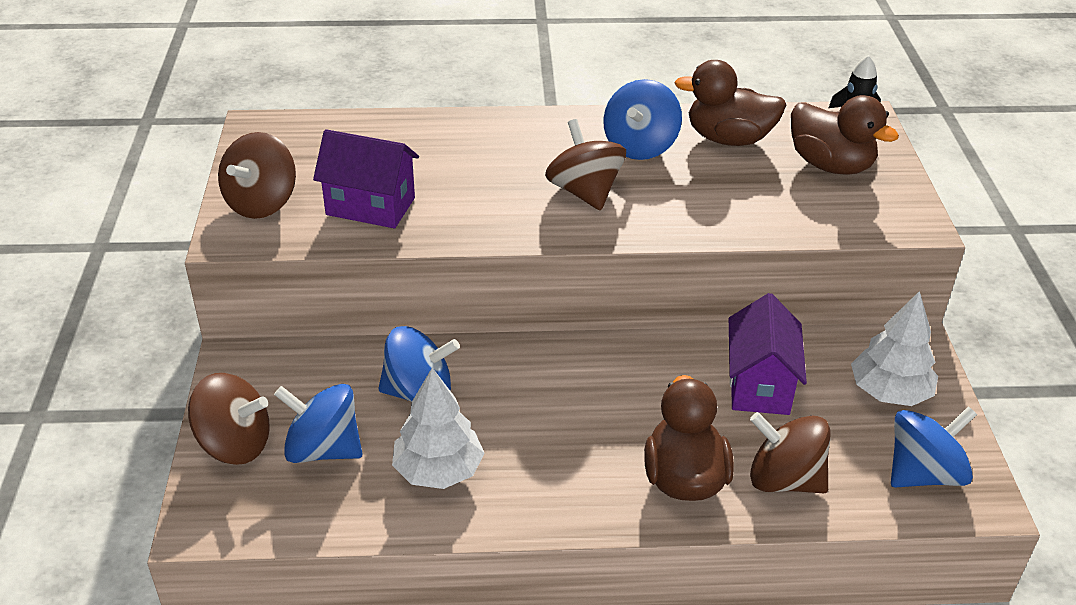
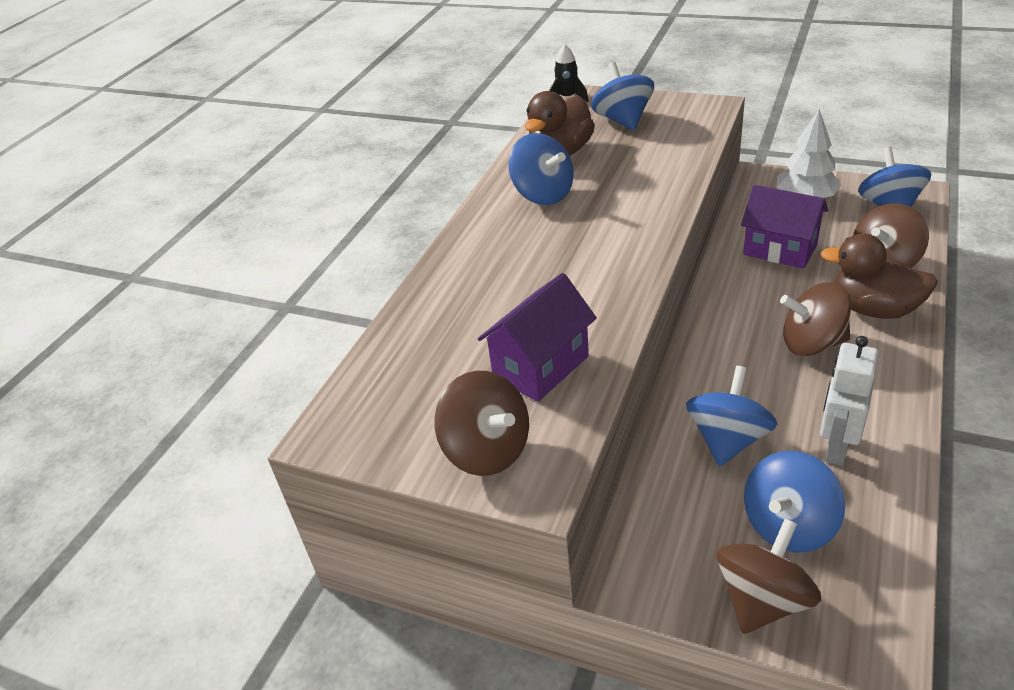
camera: 60 degrees left, 0 degrees up
(438, 470) = (836, 447): white tree -> white robot
(584, 192) = (593, 234): brown spinning top -> brown spinning top (812, 343)
(830, 165) = (623, 120): brown duck -> blue spinning top

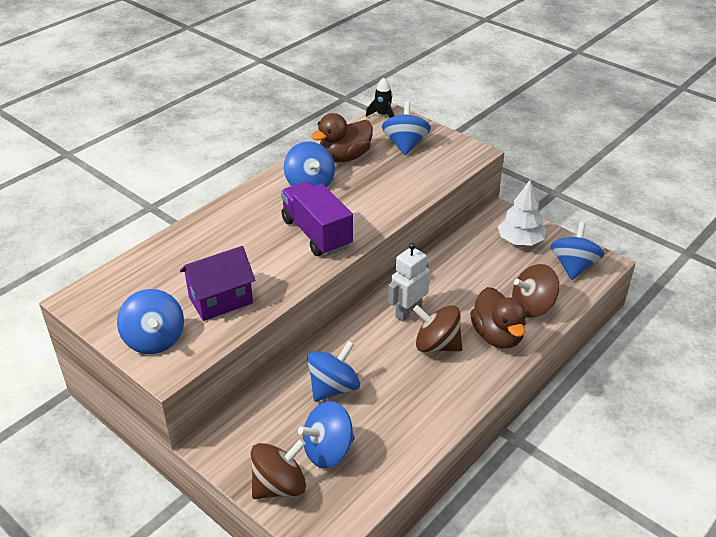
camera: 15 degrees right, 0 degrees up
(487, 450) = (154, 339): brown spinning top -> blue spinning top
(600, 246) = (316, 233): none -> purple truck
(780, 250) = (470, 273): purple house -> none
(836, 447) = (396, 415): white robot -> white robot (408, 312)
(873, 309) = (497, 336): brown duck -> brown duck turned 150 degrees counterclockwise

